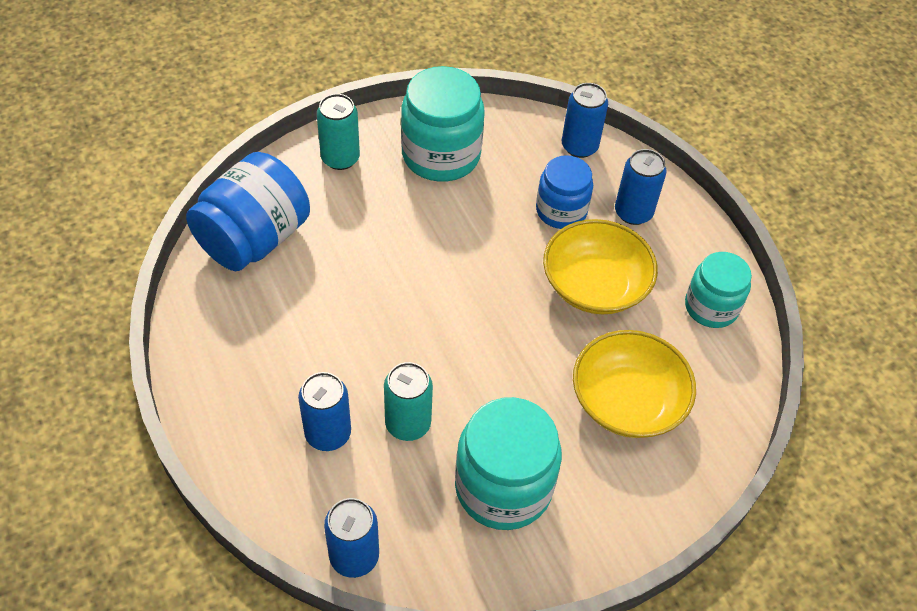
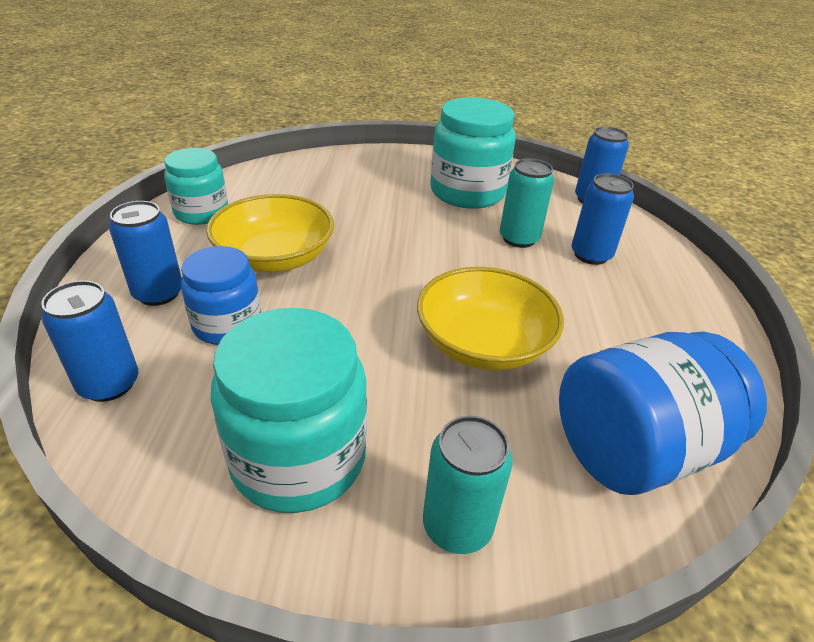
camera: 150 degrees left, 15 degrees down
(627, 401) = (337, 195): yellow bowl -> yellow bowl (483, 344)

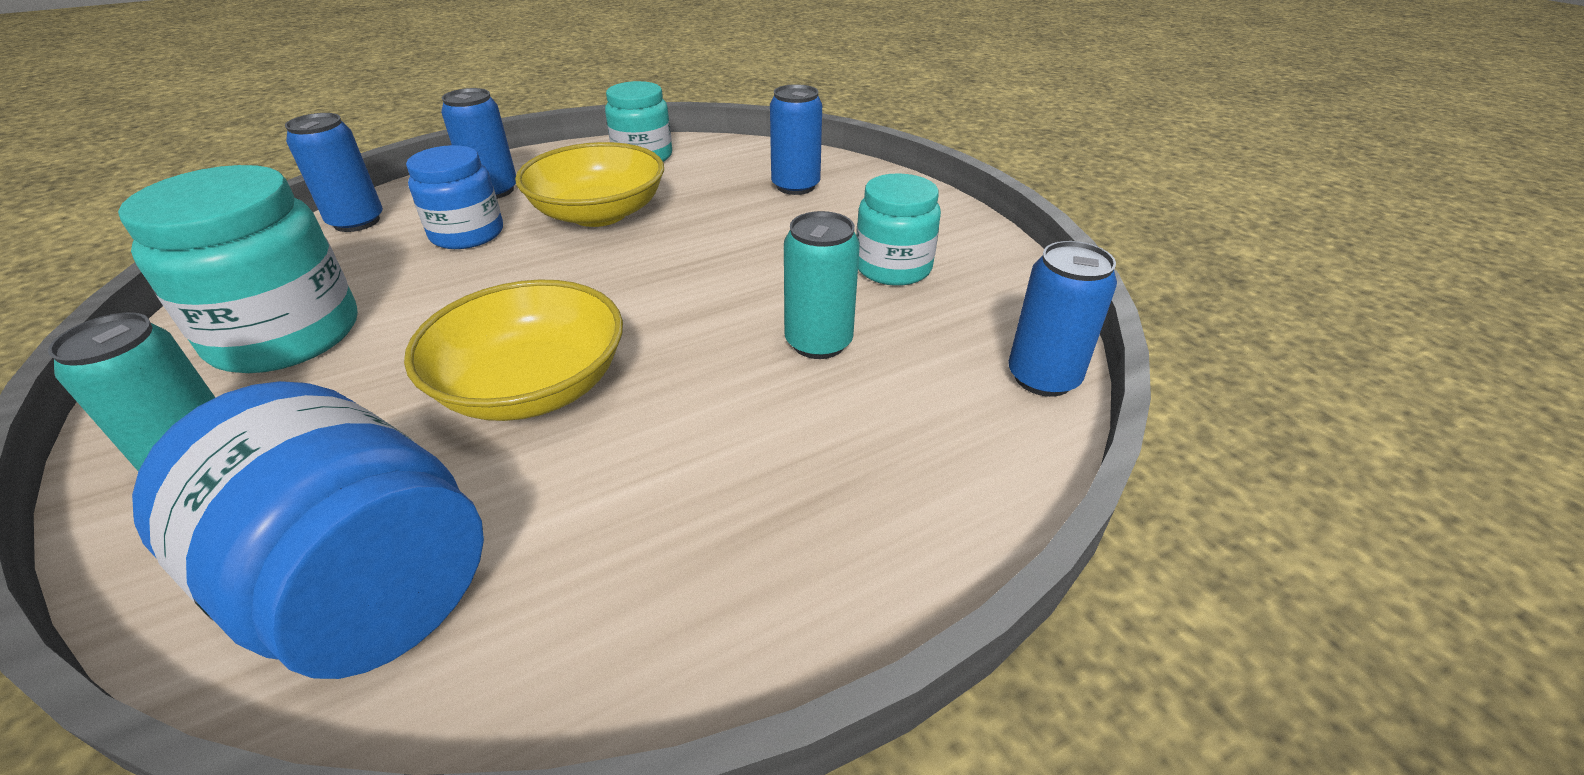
camera: 60 degrees right, 0 degrees up
(467, 192) = (893, 268): turquoise jar -> turquoise jar, size x0.64
(591, 255) = (851, 421): blue can -> blue can (795, 186)

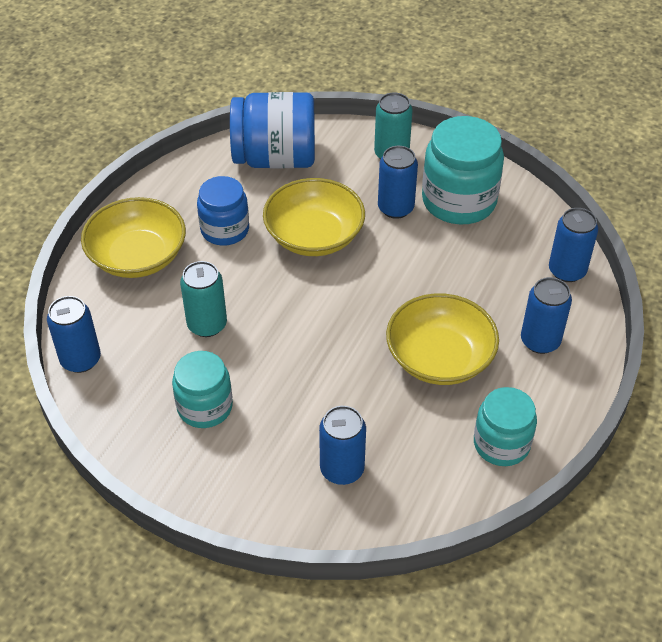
camera: 145 degrees right, 10 degrees up
(369, 368) = (395, 208): none -> blue can
(467, 234) = (488, 297): blue jar -> blue jar (225, 230)
(852, 502) = (137, 256): none -> yellow bowl

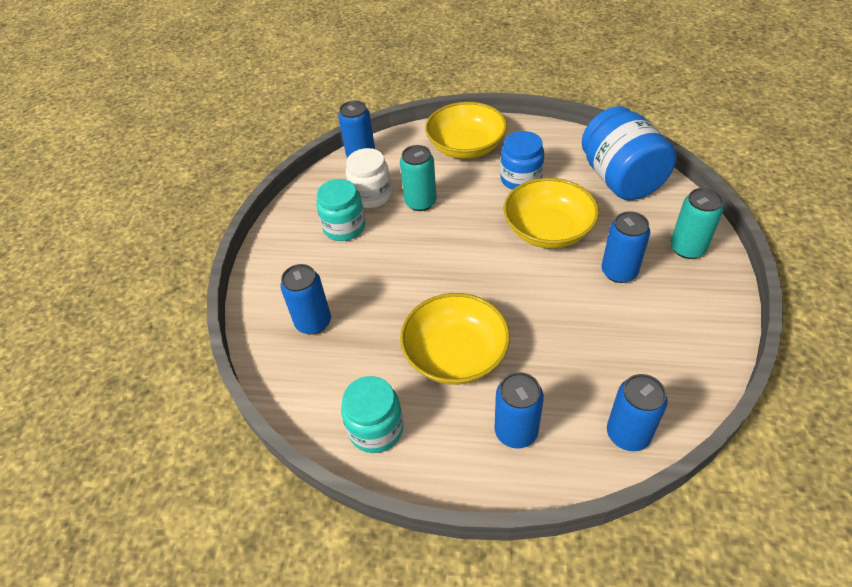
camera: 75 degrees right, 0 degrees up
(165, 367) = (371, 195): none -> white jar
(459, 201) = (663, 315): turquoise jar -> none

